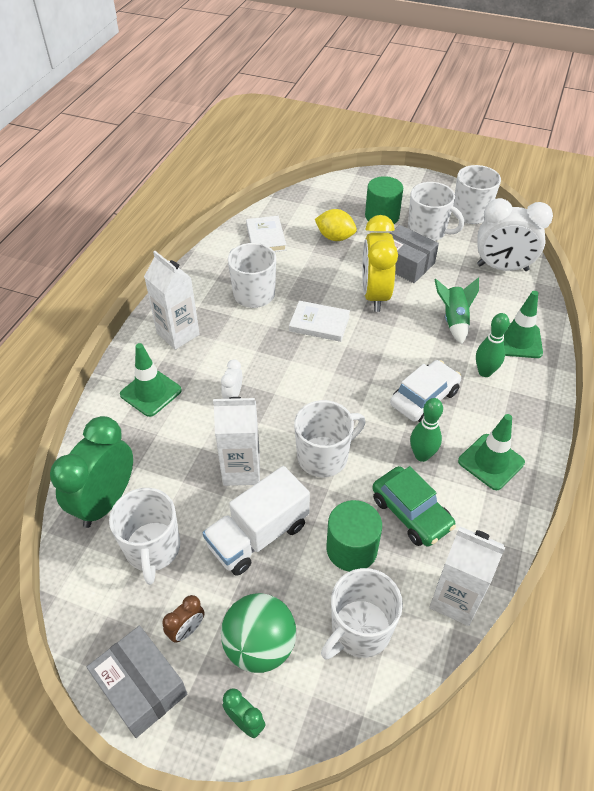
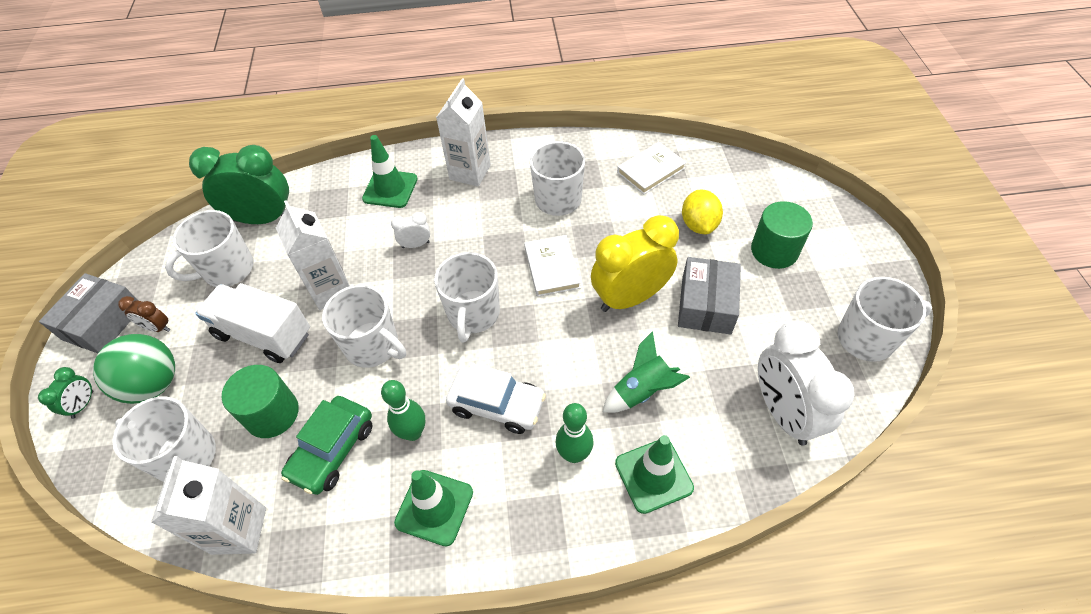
camera: 65 degrees right, 5 degrees up
(427, 232) = (785, 306): white mug -> white mug (473, 314)

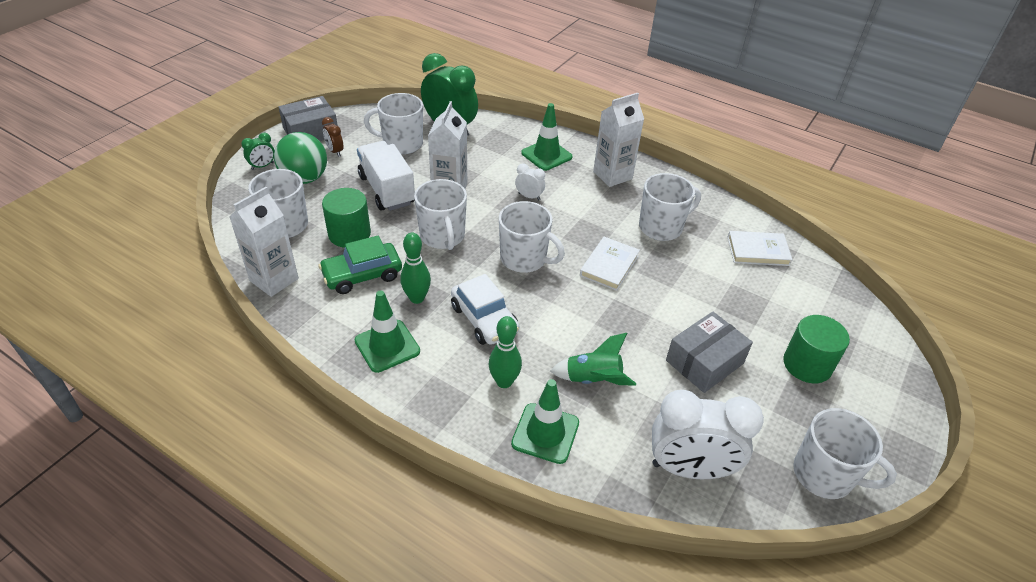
camera: 35 degrees right, 10 degrees down
(473, 314) = (524, 259): white mug -> white mug turned 105 degrees counterclockwise
(630, 297) = (648, 319): yellow clock -> none
(698, 224) = (758, 308): yellow lemon -> none
(783, 412) = (689, 469): white clock -> white clock turned 105 degrees counterclockwise

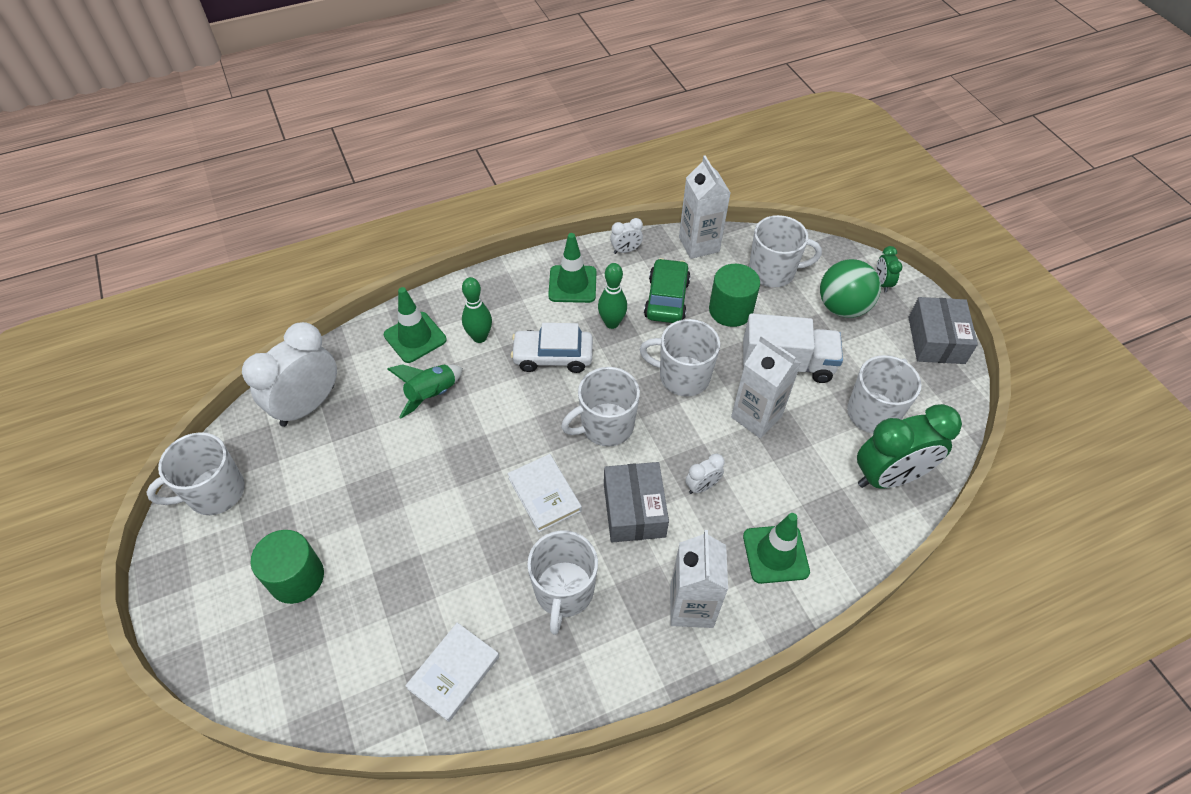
camera: 125 degrees right, 10 degrees up
(313, 327) = (626, 250): none -> white clock
(335, 151) = (884, 347): brown clock -> none
(704, 362) = (376, 490): grey box -> grey box (634, 510)

